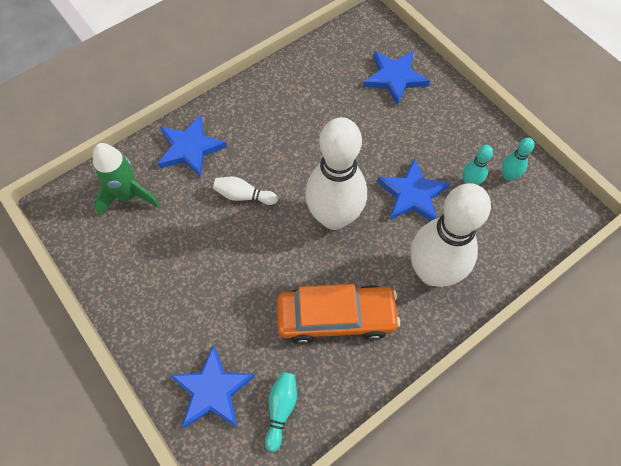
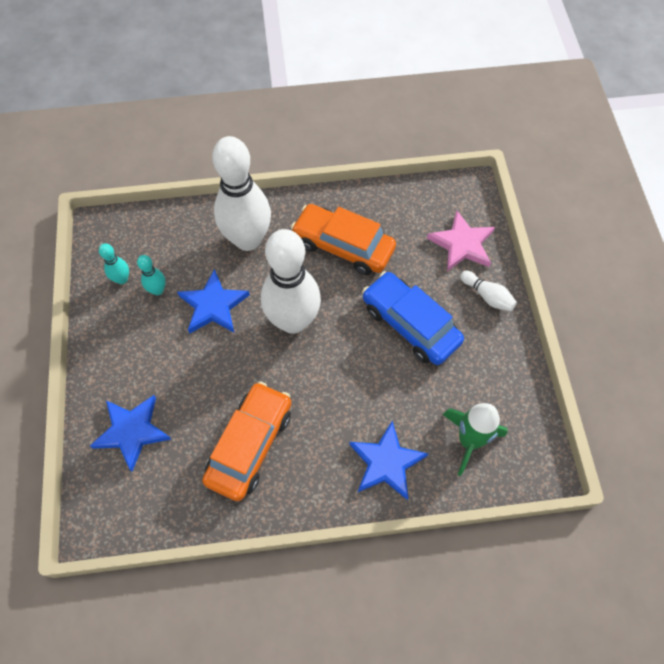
camera: 150 degrees left, 0 degrees up
(212, 390) = (462, 244): blue star -> pink star
(225, 270) = (410, 324): none -> blue car
(244, 196) = (360, 382): white bowling pin -> white bowling pin (487, 296)
(281, 409) = (419, 210): turquoise bowling pin -> none
(302, 110) = (250, 445): none -> orange car

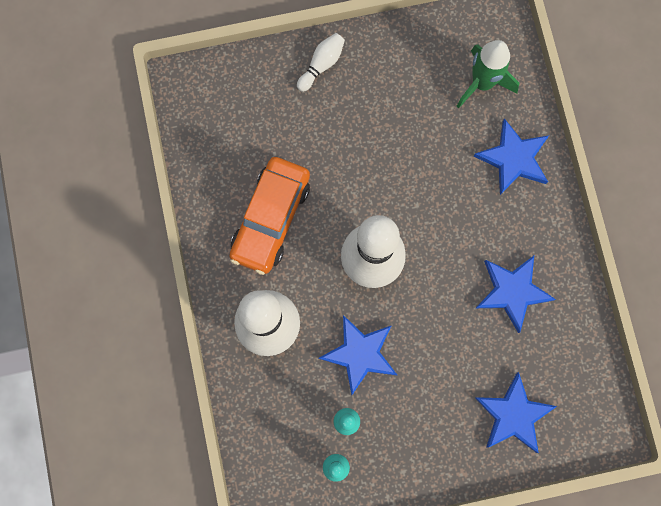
camera: 95 degrees left, 15 degrees up
(250, 445) = (512, 291): orange car -> blue star
(410, 324) = (362, 142): blue car -> none
(462, 244) = (258, 90): pink star -> none

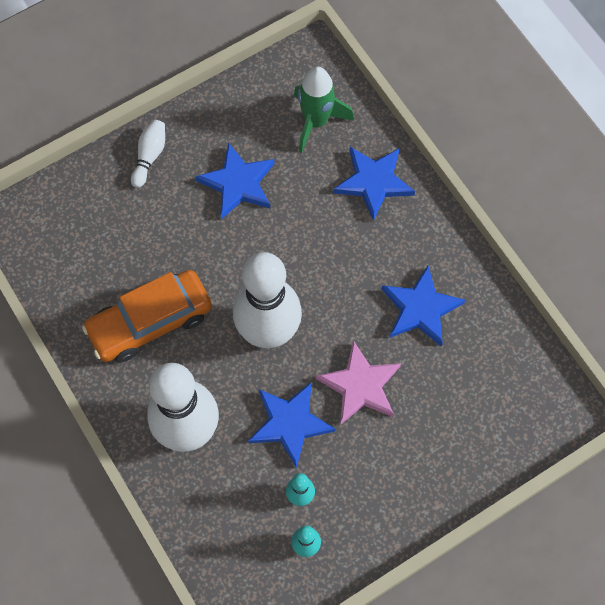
camera: 20 degrees left, 10 degrees down
(270, 218) = (150, 321): orange car -> orange car turned 60 degrees clockwise
(433, 342) = (360, 385): none -> pink star
(513, 415) = (467, 428): blue star -> blue star (238, 183)

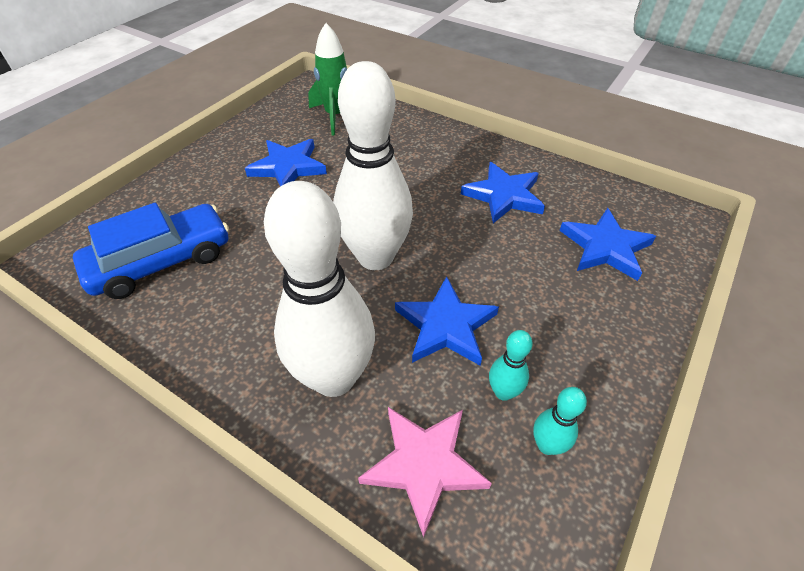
camera: 25 degrees left, 20 degrees down
(95, 260) = (161, 261): none -> blue car
(149, 156) = (194, 173): white bowling pin -> none
(150, 321) = (243, 292): orange car -> none
(360, 385) = (493, 267): pink star -> pink star (424, 465)
(373, 182) = (406, 135): blue star -> blue star (605, 247)

